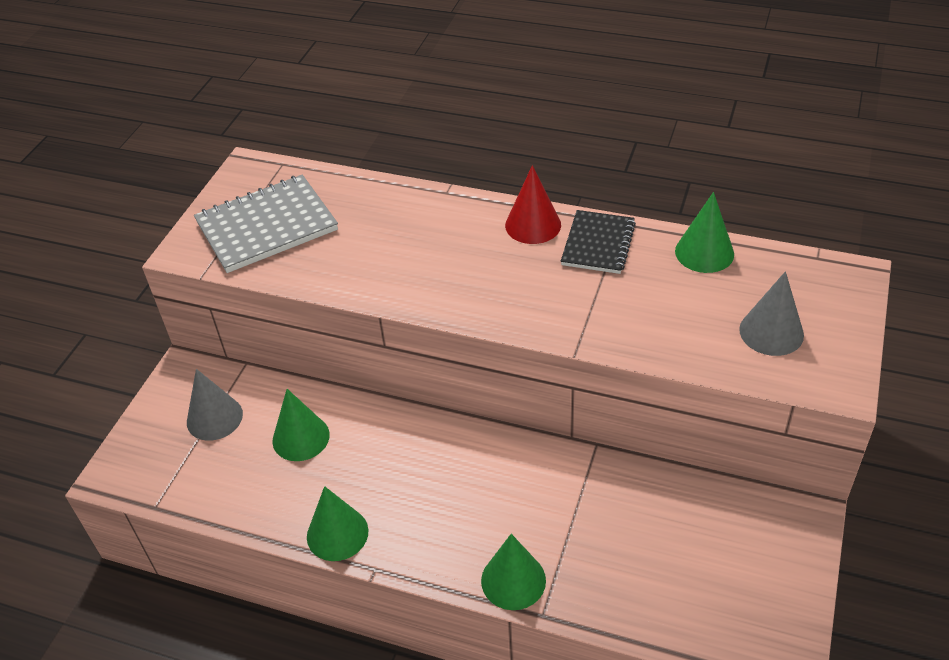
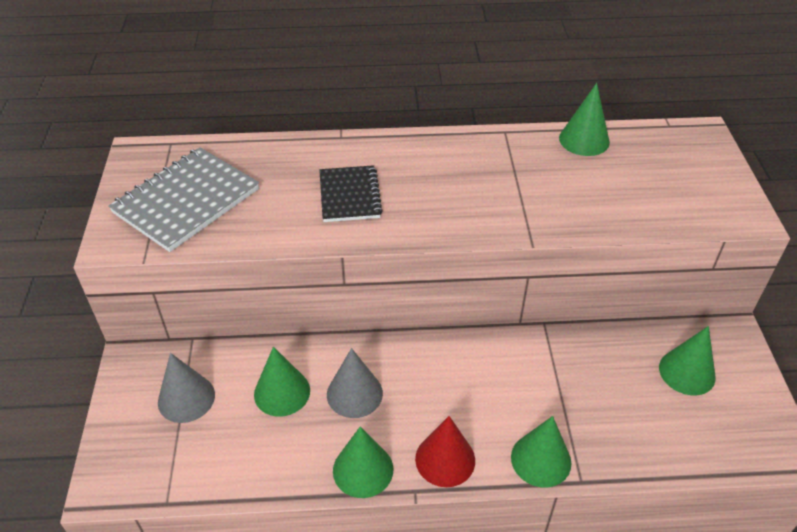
camera: 25 degrees left, 0 degrees up
(533, 225) = (433, 148): red cone -> red cone (445, 459)
(598, 244) = (496, 151): black notebook -> black notebook (350, 196)
(725, 542) = (687, 372): none -> green cone
(771, 332) = (673, 189): grey cone -> grey cone (354, 393)

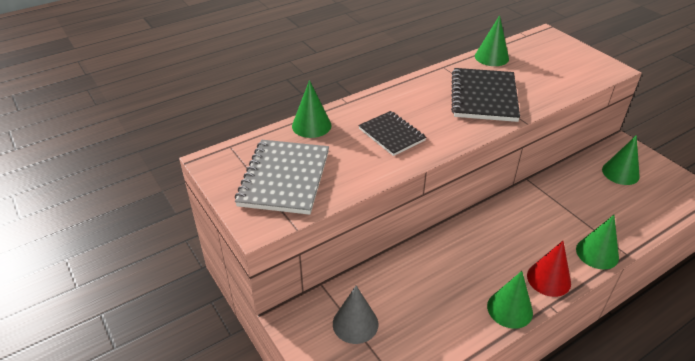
camera: 30 degrees left, 5 degrees down
(282, 392) = (415, 288): green cone -> green cone (311, 125)
(354, 393) = (461, 267): grey cone -> none
(513, 190) = (483, 97): none -> black notebook

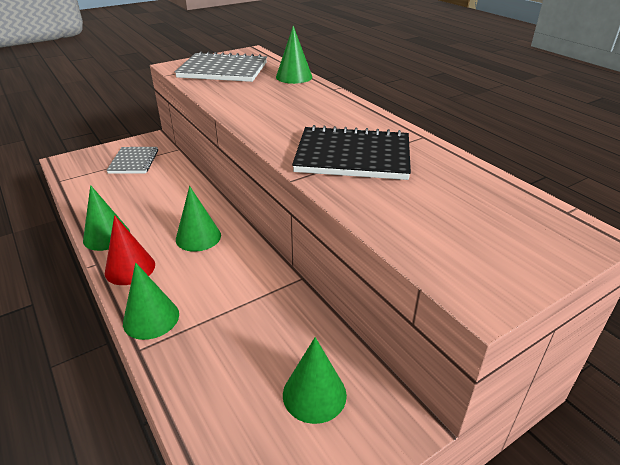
camera: 90 degrees right, 5 degrees down
(355, 323) = (134, 162): grey cone -> grey notebook
(392, 134) = (276, 105): black notebook -> none
(491, 57) = (466, 171): green cone -> green cone (198, 237)

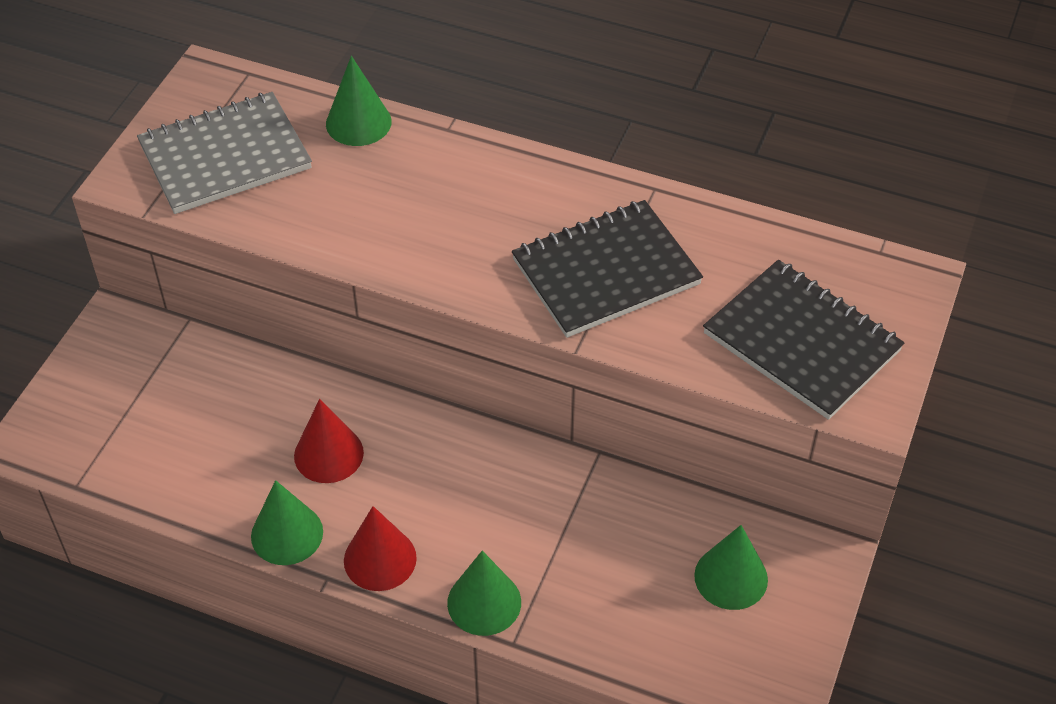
camera: 35 degrees left, 15 degrees up
(134, 162) = (149, 384): grey notebook -> none
(167, 215) = (328, 454): none -> red cone
(198, 237) = (413, 465): green cone -> none
(456, 234) = (802, 342): none -> black notebook

